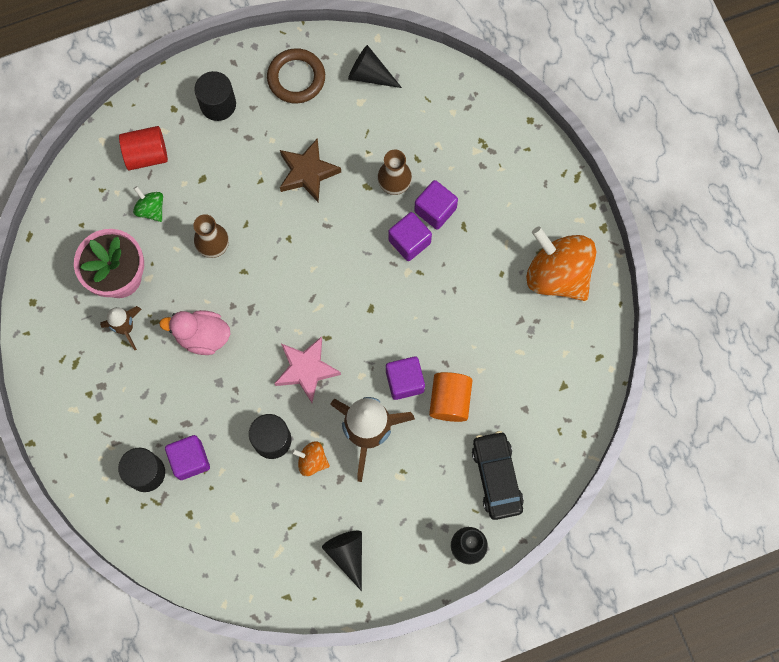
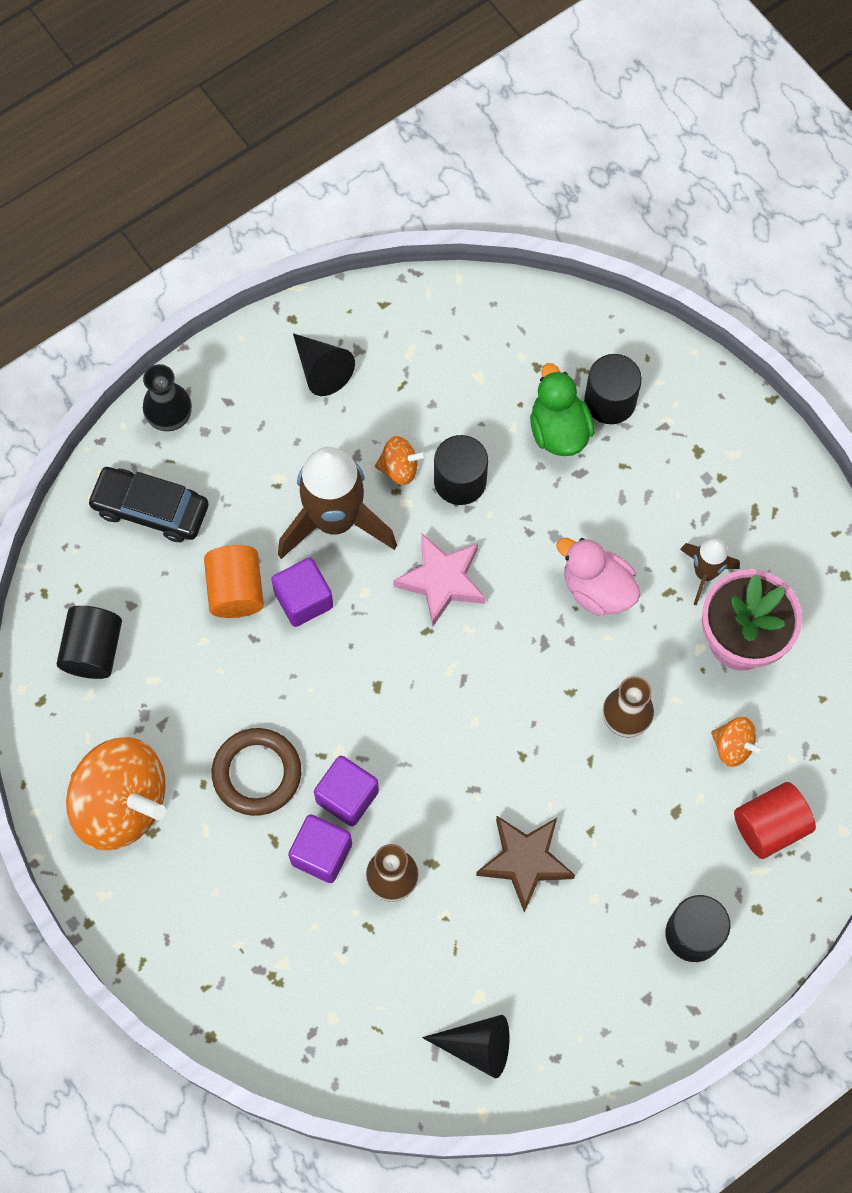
camera: 165 degrees right, 5 degrees down
(151, 209) = (733, 746): green spinning top -> orange spinning top
(190, 460) = (558, 430): purple cube -> green duck
(202, 336) = (597, 589): pink duck -> pink duck turned 135 degrees counterclockwise
(296, 78) = (589, 1009): brown ring -> brown ring (257, 773)
(497, 477) = (150, 509): black car -> black car turned 135 degrees clockwise
(557, 383) = (93, 650): none -> black cylinder

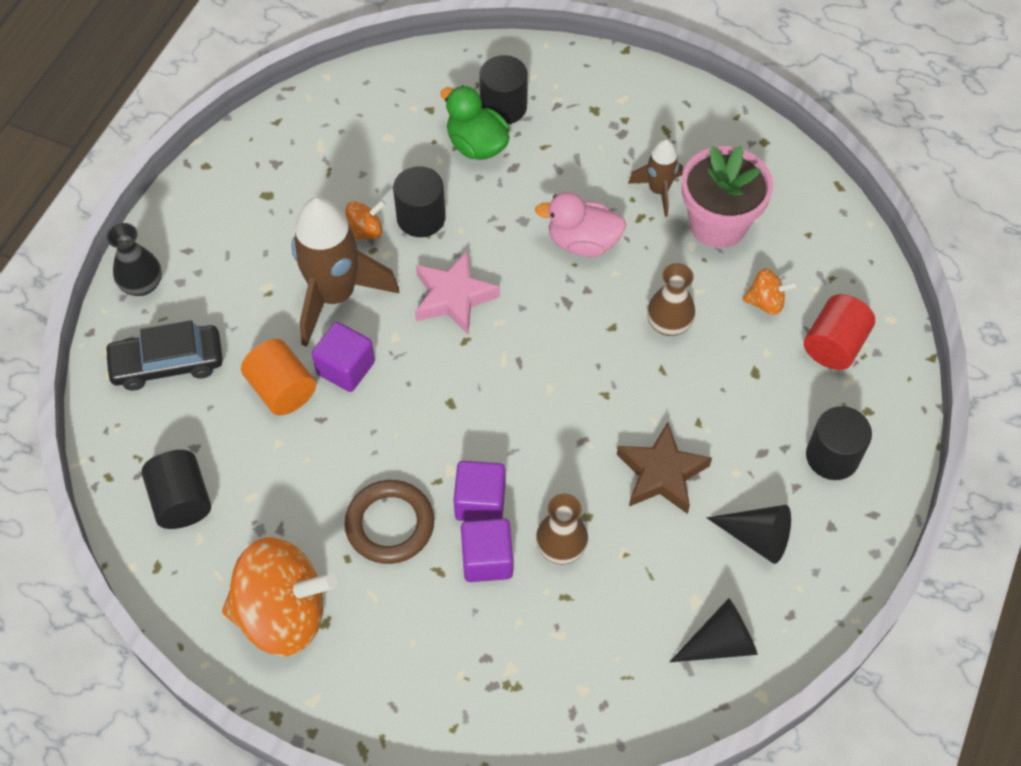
camera: 30 degrees left, 10 degrees down
(322, 370) = (254, 191): black cone -> black cone (757, 537)

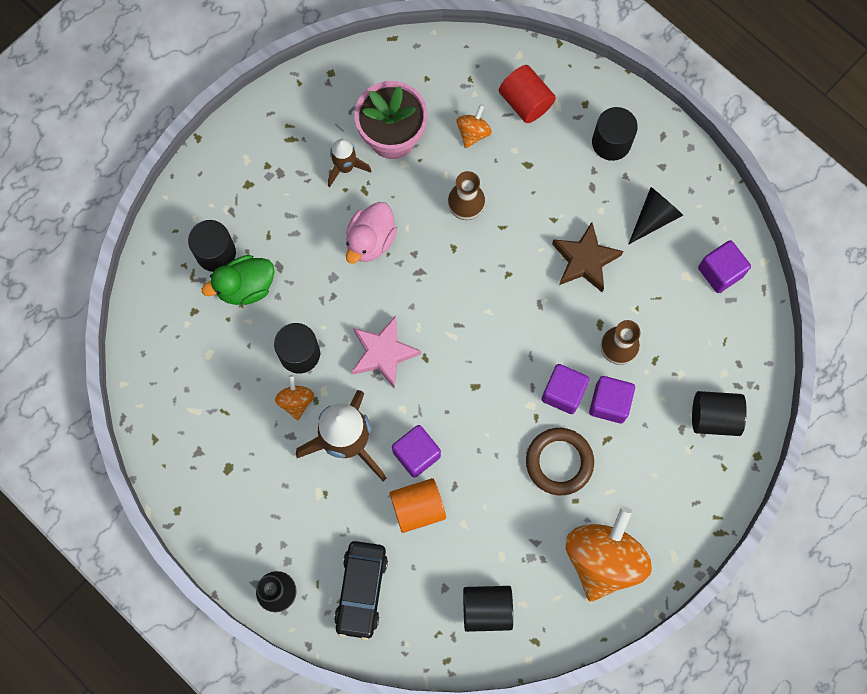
camera: 70 degrees left, 15 degrees up
(517, 695) = (714, 417): none -> black cylinder
(720, 642) = (720, 272): black cone -> purple cube

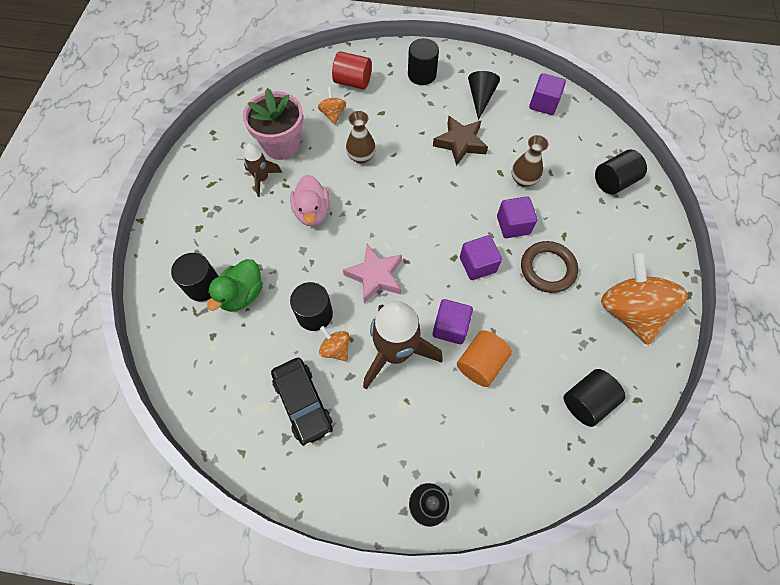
camera: 35 degrees left, 10 degrees down
(361, 590) = (488, 454): black car -> black car (303, 403)
(609, 403) = (546, 213): purple cube -> purple cube (477, 265)

